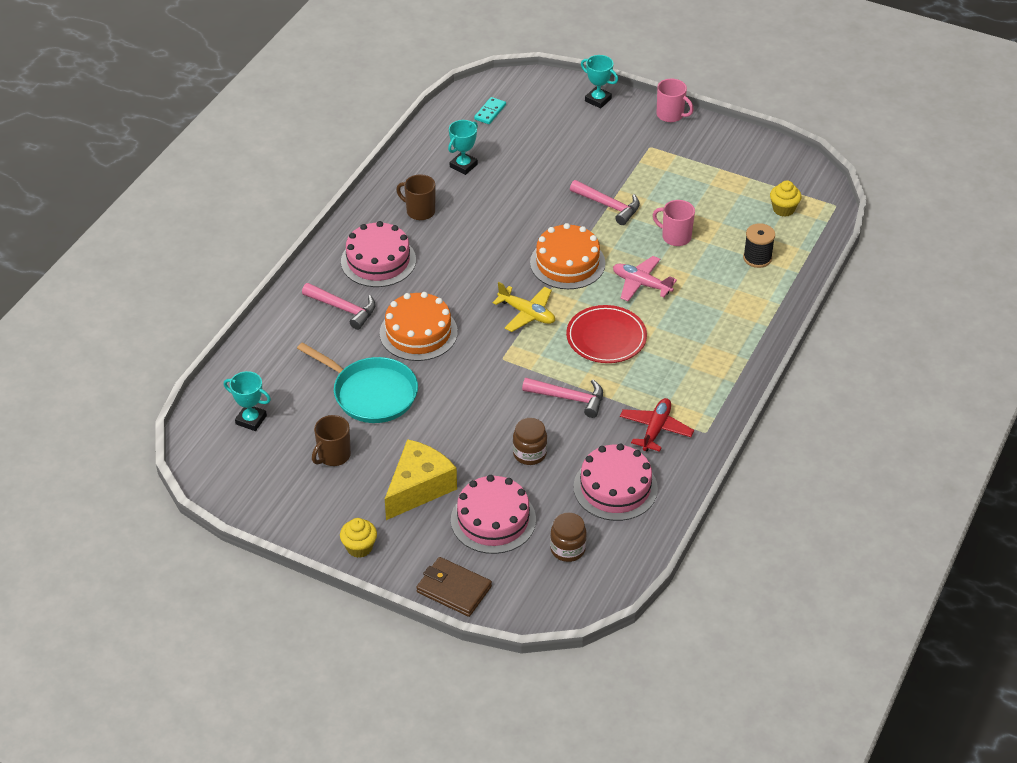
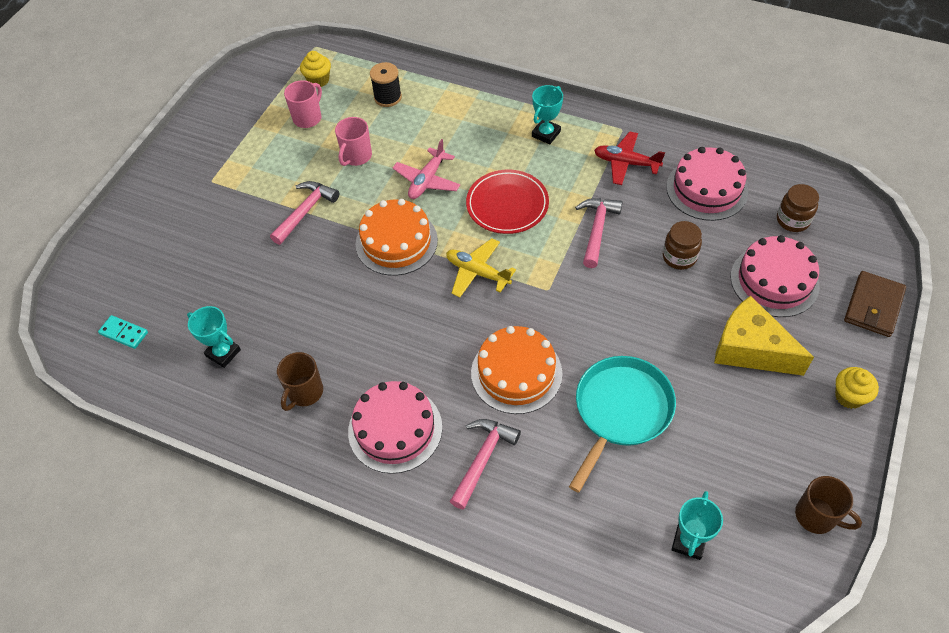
camera: 90 degrees left, 10 degrees up
(333, 455) = (725, 439): brown mug -> brown mug (816, 516)
(527, 313) = (477, 272): yellow plane -> yellow plane turned 90 degrees counterclockwise
(598, 100) = (121, 229): turquoise trophy -> turquoise trophy (546, 134)
(670, 115) = (160, 165): pink mug -> pink mug (308, 118)

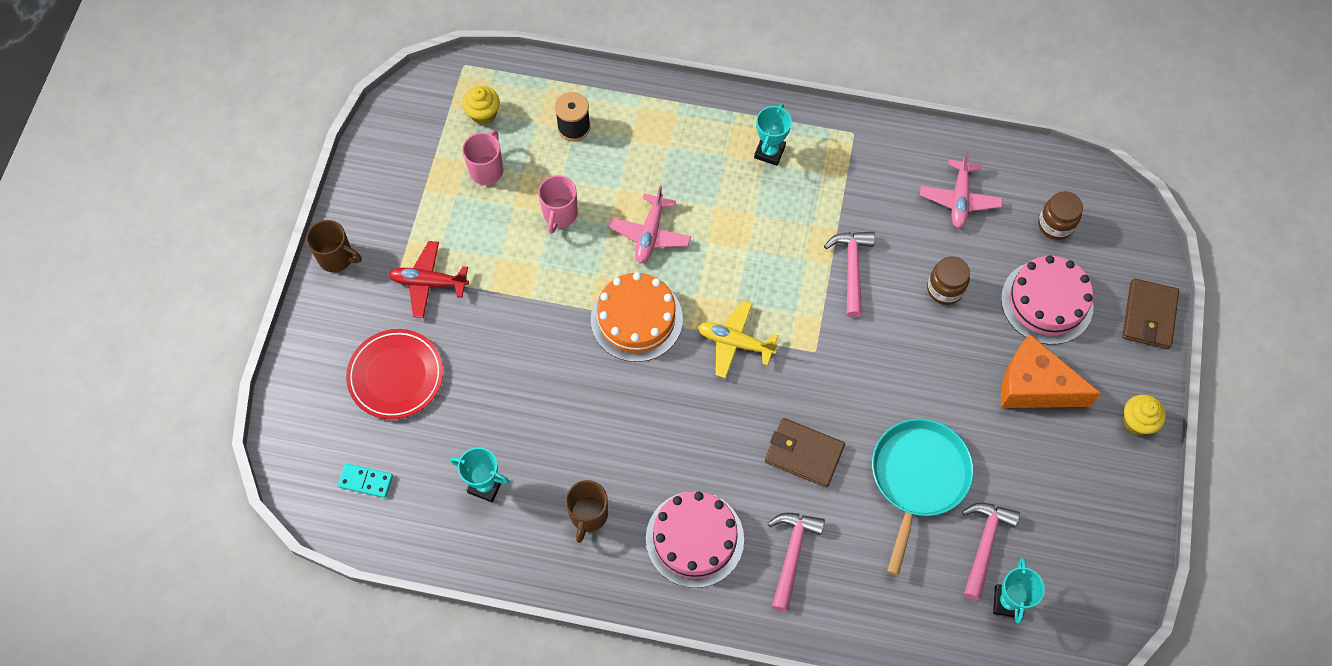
camera: 15 degrees left, 10 degrees up
(306, 211) = (522, 296): pink hammer -> pink hammer (984, 544)
(507, 204) = (747, 252): red plate -> red plate (396, 376)
(516, 373) = (804, 454): orange cake -> brown wallet
(626, 163) = (866, 178): red plane -> red plane (429, 283)
(706, 189) = (959, 199): pink cake -> pink plane
(750, 349) = (1034, 386): yellow cheese -> orange cheese
(816, 516) = (1122, 553): brown mug -> brown mug (337, 257)

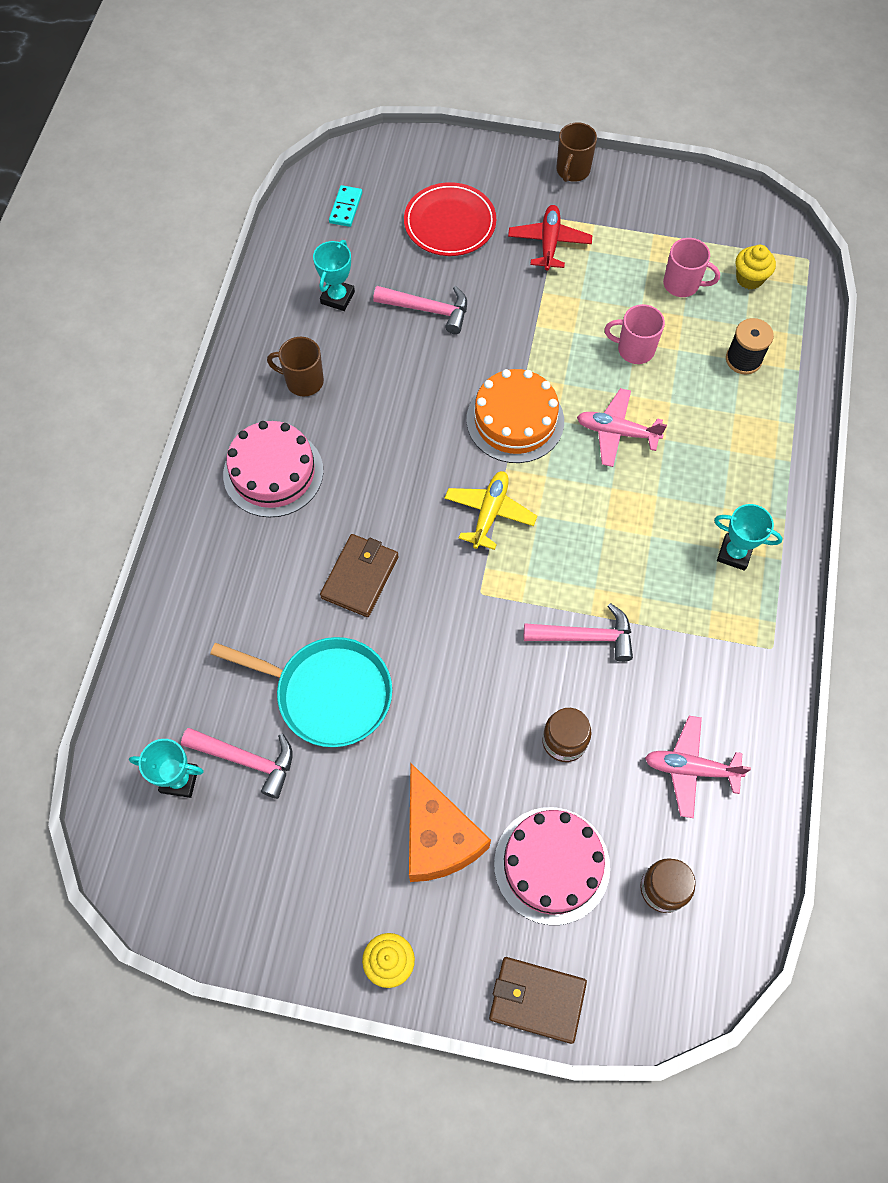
camera: 90 degrees right, 0 degrees up
(792, 554) = (250, 562): pink hammer -> pink hammer (428, 310)
(1034, 386) = (438, 837): orange cheese -> orange cheese turned 135 degrees clockwise

